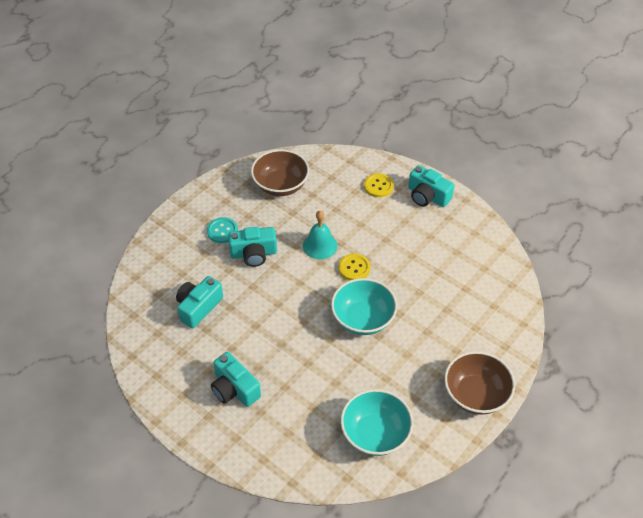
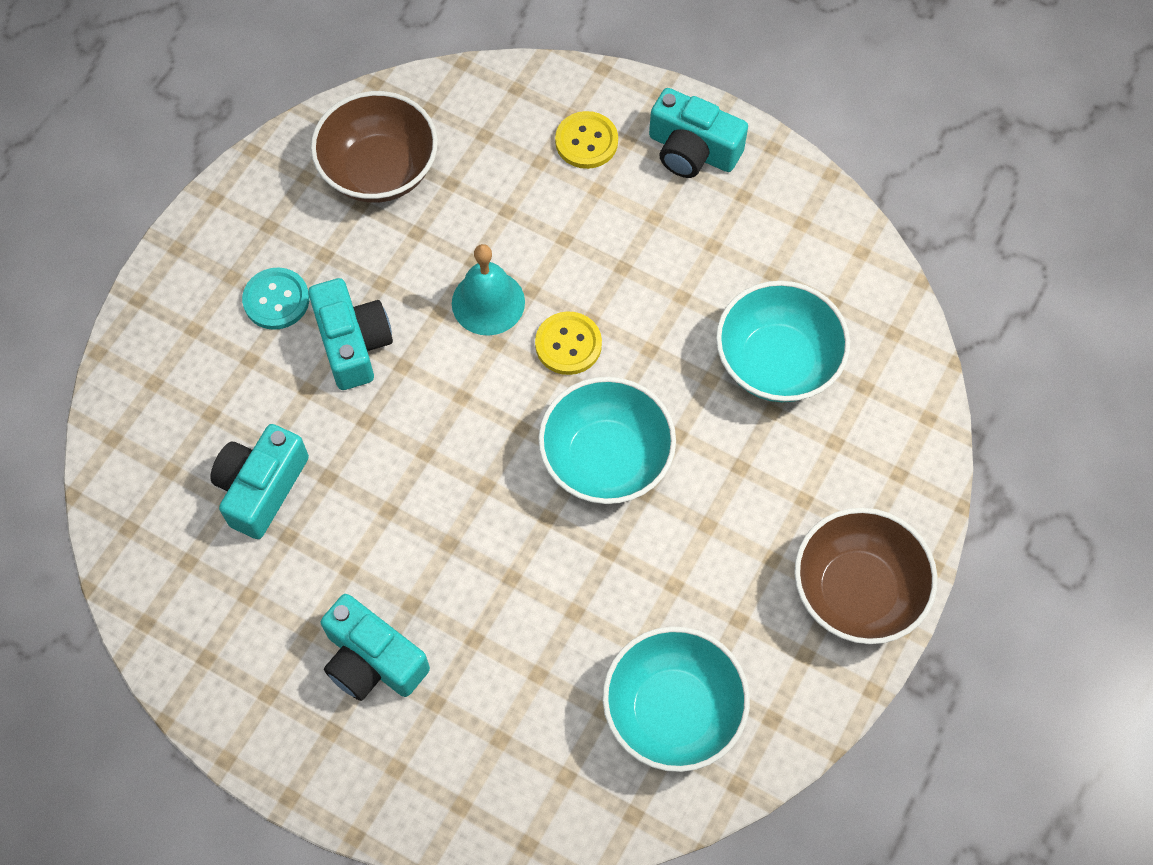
camera: 10 degrees left, 15 degrees up
(253, 253) = (353, 343): turquoise camera -> turquoise camera turned 90 degrees counterclockwise
(453, 289) = (777, 362): none -> turquoise bowl

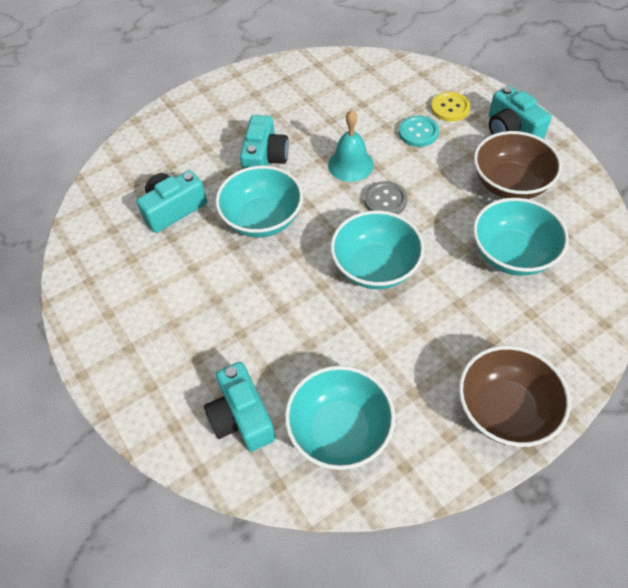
camera: 30 degrees right, 10 degrees down
(276, 300) = (238, 126): turquoise button -> turquoise button (418, 132)
(372, 660) = (175, 320): turquoise camera -> turquoise camera (241, 417)
(379, 170) = (327, 87): brown bowl -> brown bowl (510, 184)
(407, 449) = (262, 219): none -> turquoise bowl
(568, 344) = (385, 200): yellow button -> grey button

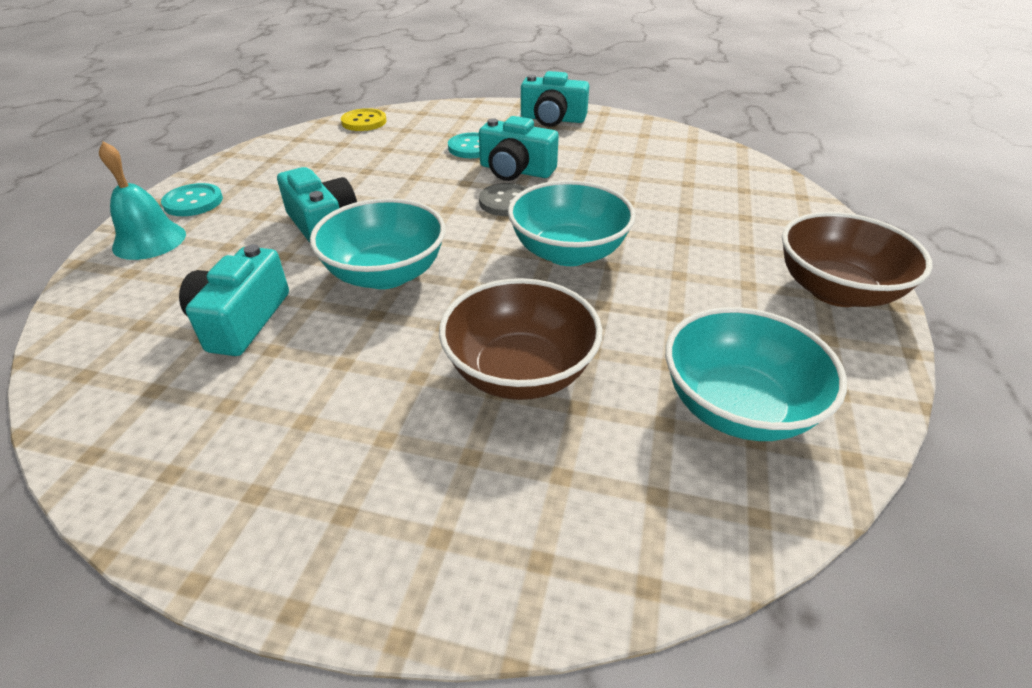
camera: 45 degrees left, 15 degrees down
(217, 99) = (193, 202): none -> turquoise button
(241, 417) = (615, 476): turquoise camera -> turquoise camera (515, 170)
(350, 164) = (433, 192): turquoise bell -> turquoise bell (149, 240)
(450, 108) = (479, 124): yellow button -> yellow button (364, 122)
(510, 184) = (601, 148): brown bowl -> brown bowl (520, 372)
(512, 254) = (671, 188): turquoise bowl -> none

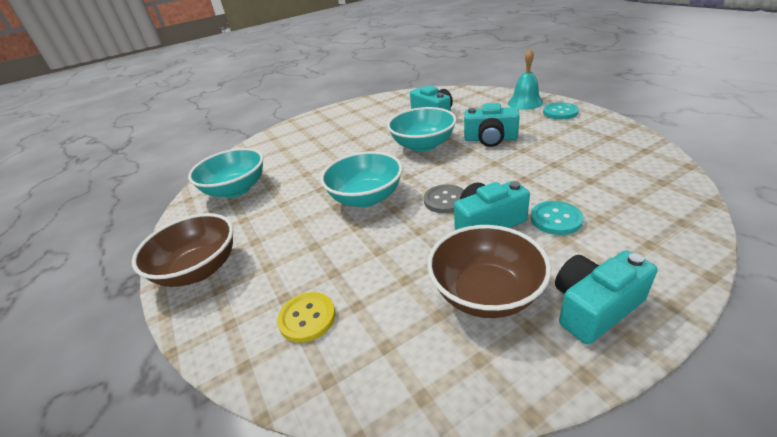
camera: 140 degrees right, 5 degrees down
(364, 122) = (671, 184): yellow button -> yellow button (307, 318)
(520, 372) = (323, 156): brown bowl -> brown bowl (486, 293)

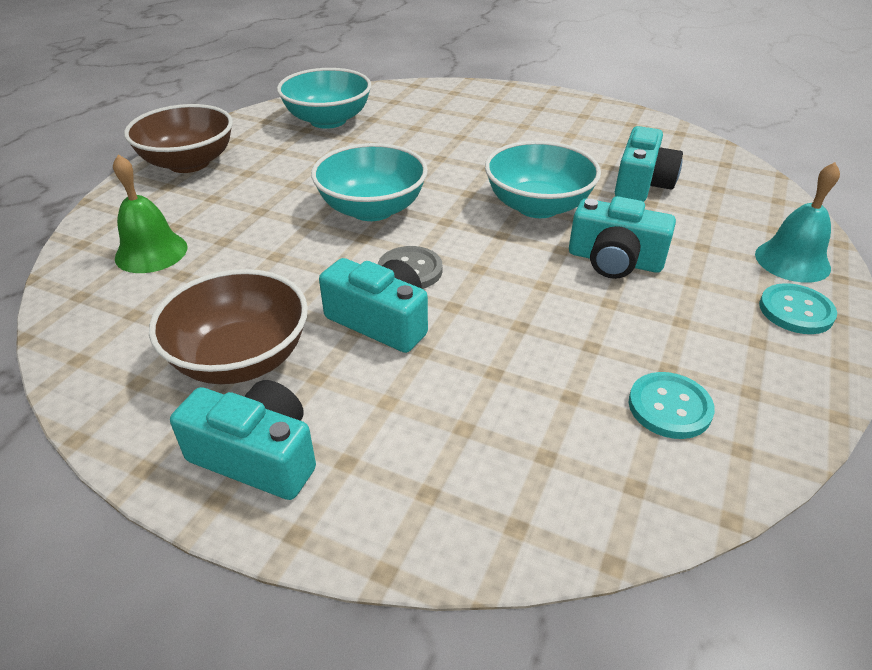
camera: 50 degrees right, 5 degrees up
(307, 318) = (151, 252): yellow button -> green bell
(490, 139) = (614, 260): turquoise camera -> turquoise camera turned 45 degrees counterclockwise
(556, 219) = (431, 382): turquoise button -> turquoise button (669, 407)

